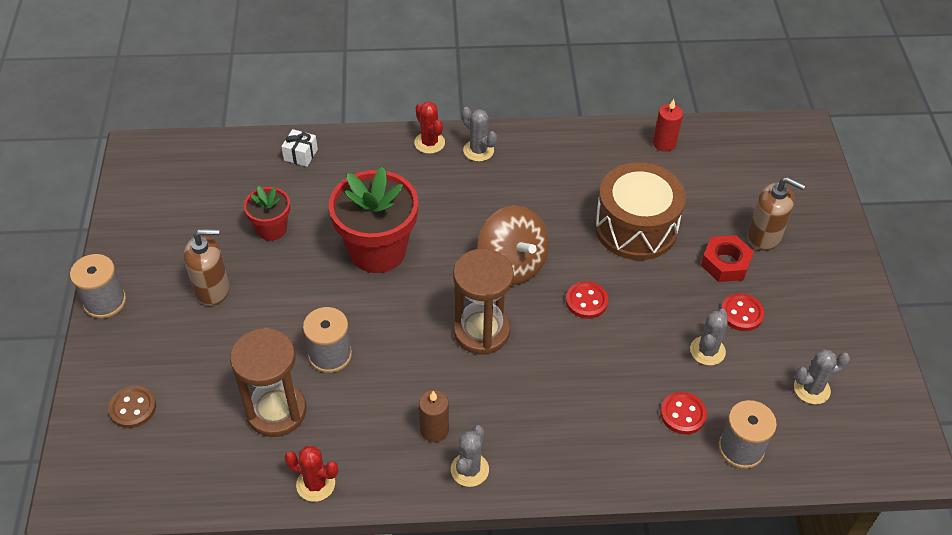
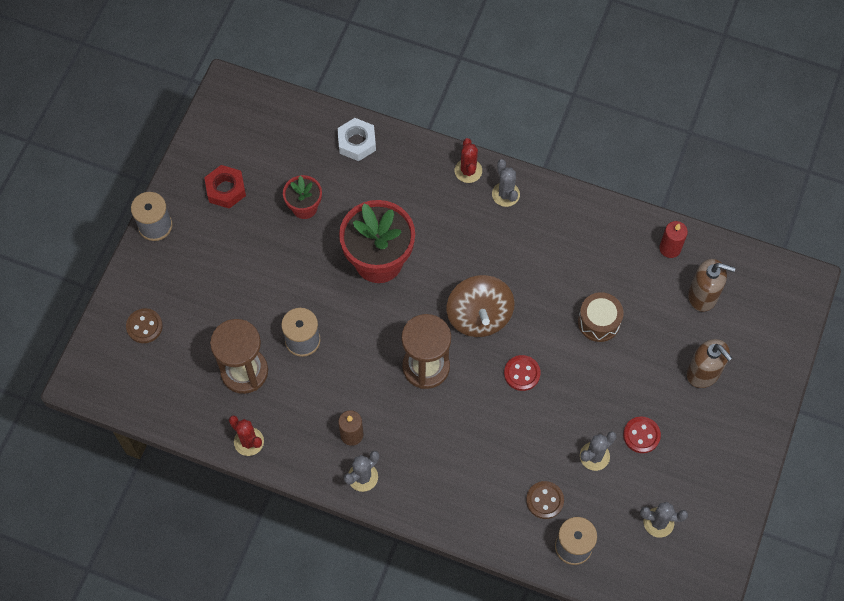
camera: 25 degrees right, 15 degrees up
(212, 289) = (238, 246): brown soap dispenser -> brown soap dispenser (703, 295)
(300, 155) = (356, 142): white gift -> white nut
(635, 228) = (599, 322): brown drum -> brown drum, size x0.57
(683, 414) = (544, 500): red button -> brown button
(725, 263) = (655, 385): red nut -> red nut (226, 189)

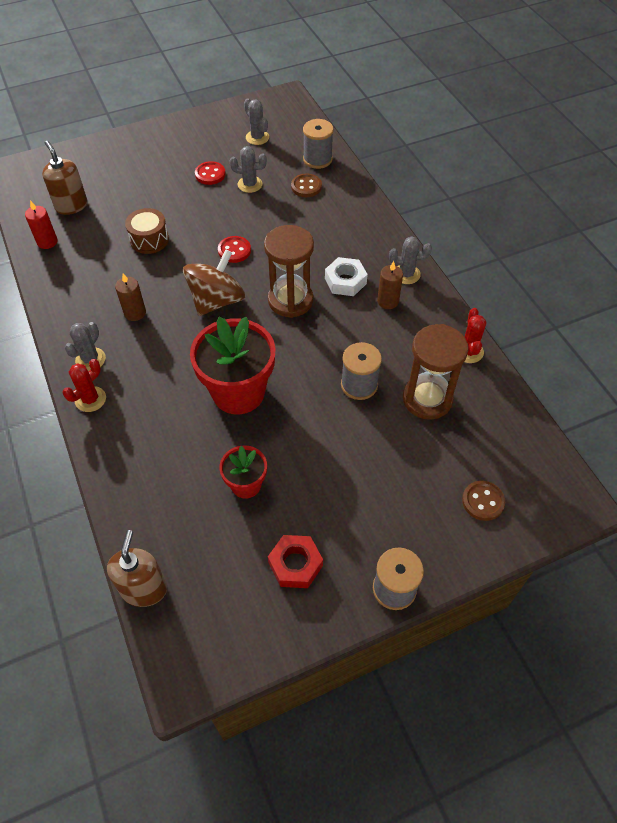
camera: 135 degrees left, 10 degrees down
(356, 142) = (139, 502): white nut -> white nut (345, 281)
(523, 253) = (135, 313): none -> brown candle
(703, 373) = (133, 174): brown soap dispenser -> brown soap dispenser (144, 589)

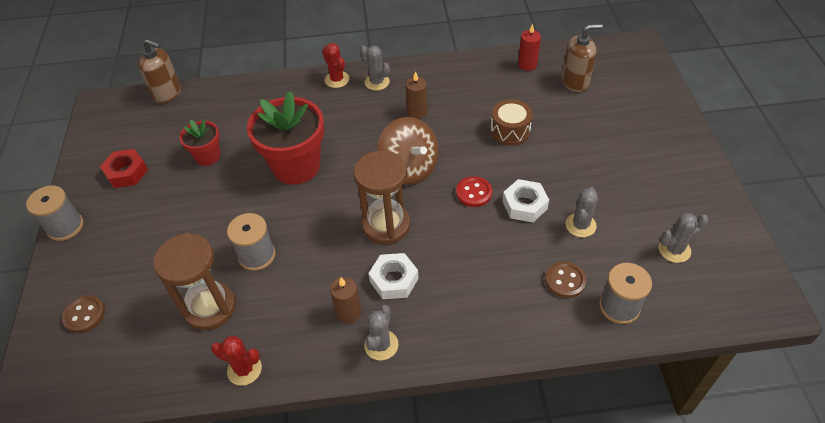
camera: 110 degrees right, 5 degrees down
(210, 174) = (606, 192): red button -> none
(238, 217) = (524, 205): none -> white nut

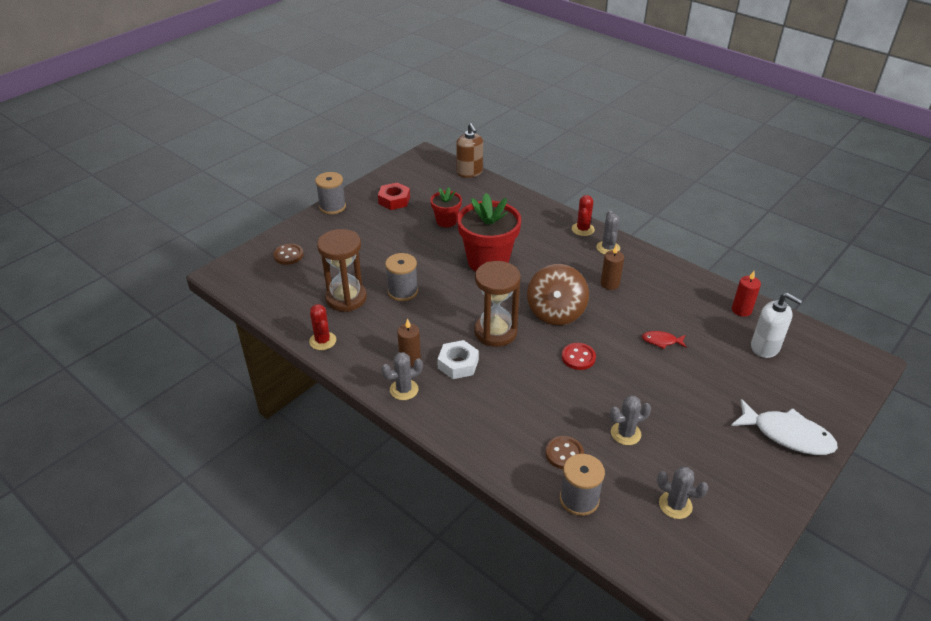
camera: 45 degrees right, 10 degrees down
(510, 131) = (661, 341): brown drum -> red fish
(524, 205) = (603, 391): white nut -> none
(575, 82) = (765, 347): brown soap dispenser -> white soap dispenser
(664, 137) = (787, 435): none -> white fish

